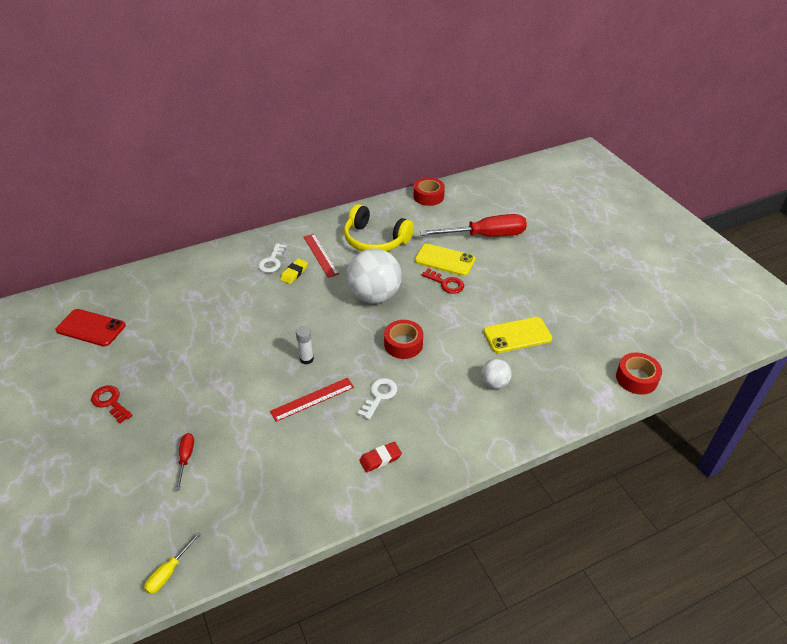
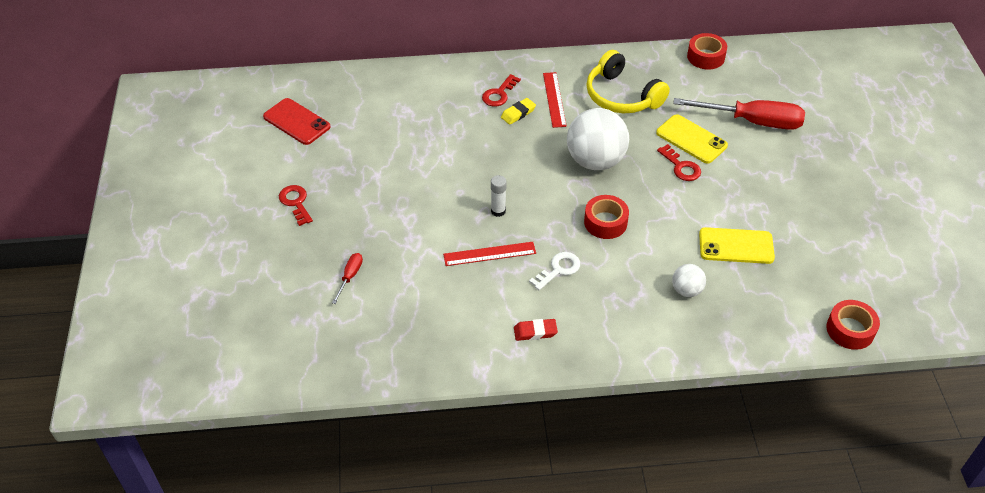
camera: 20 degrees right, 5 degrees up
(169, 572) = (306, 374): yellow screwdriver -> none
(272, 261) = (499, 94): white key -> red key

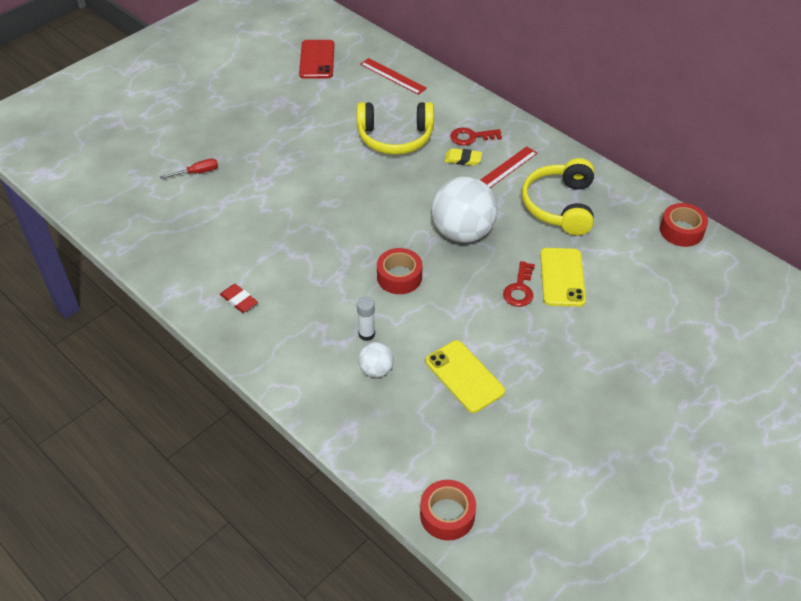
camera: 50 degrees right, 0 degrees up
(296, 202) = (239, 106): red key -> none
(450, 134) = (395, 137): none -> yellow headphones
(489, 254) = (293, 230): red ruler -> red ruler (393, 76)
(498, 211) = (343, 209): white glue stick -> white glue stick (366, 334)
(558, 269) = (317, 278): white key -> none
(752, 121) = (637, 306): red screwdriver -> none

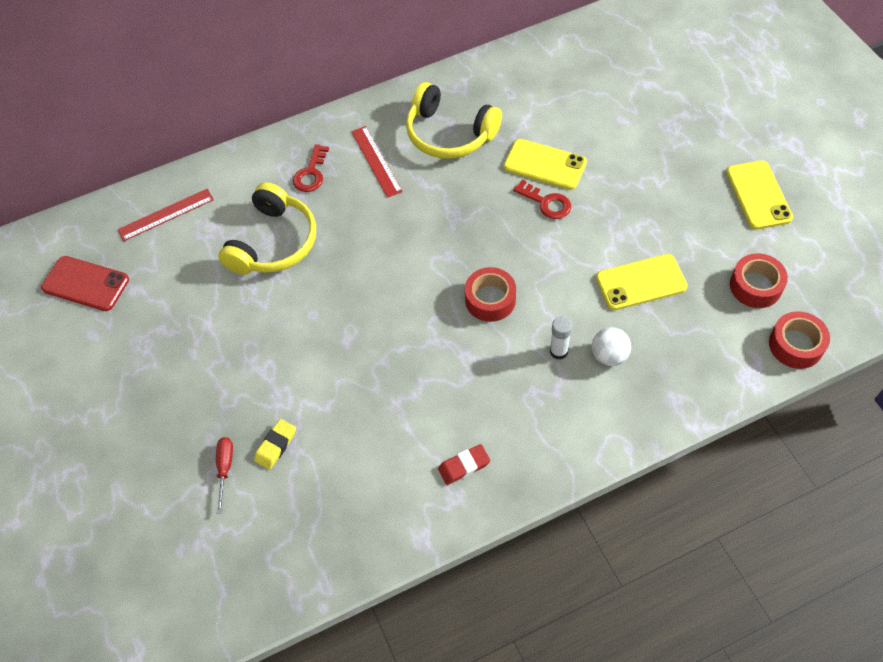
camera: 65 degrees left, 10 degrees up
(462, 232) = (450, 225): white ball -> none
(463, 159) = (342, 191): yellow eraser -> yellow eraser (276, 445)
(618, 451) = (758, 195): none -> yellow phone
(681, 230) = (522, 57): red tape -> red tape (755, 286)

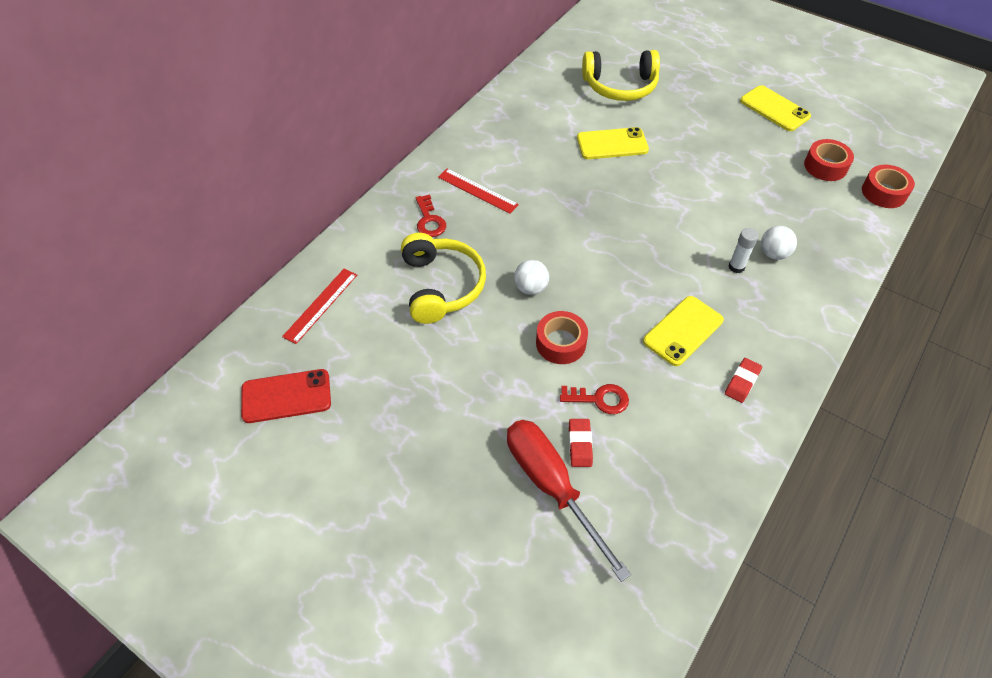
camera: 35 degrees left, 5 degrees down
(225, 468) = (551, 486): red screwdriver -> red screwdriver, size x2.28
(276, 445) = (580, 444): yellow eraser -> red eraser
(348, 281) = (530, 288): none -> white ball
(449, 134) = (520, 149): yellow headphones -> yellow headphones (620, 86)
(490, 299) = (655, 253): red tape -> red tape (561, 343)
(546, 203) = (636, 169): red key -> red key (599, 399)
(641, 282) = (750, 195): yellow phone -> yellow phone (683, 331)

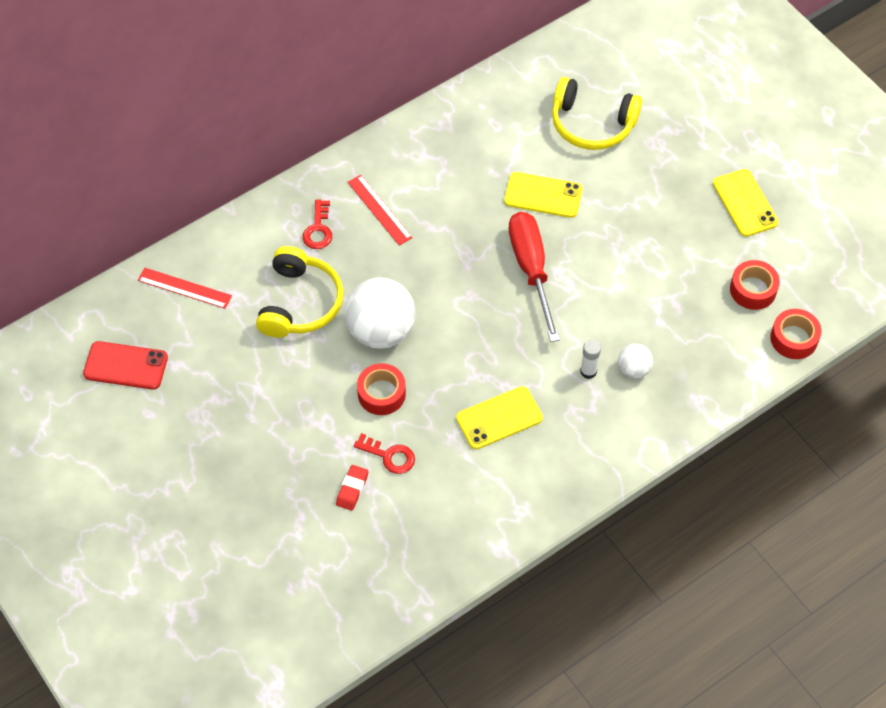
camera: 20 degrees right, 5 degrees up
(320, 305) = (184, 288): red ruler -> red ruler turned 60 degrees clockwise
(530, 288) = (381, 331): white ball -> white ball, size x2.05
(551, 486) = (311, 515): red screwdriver -> red screwdriver (531, 269)
(742, 382) = (524, 482): red eraser -> none

